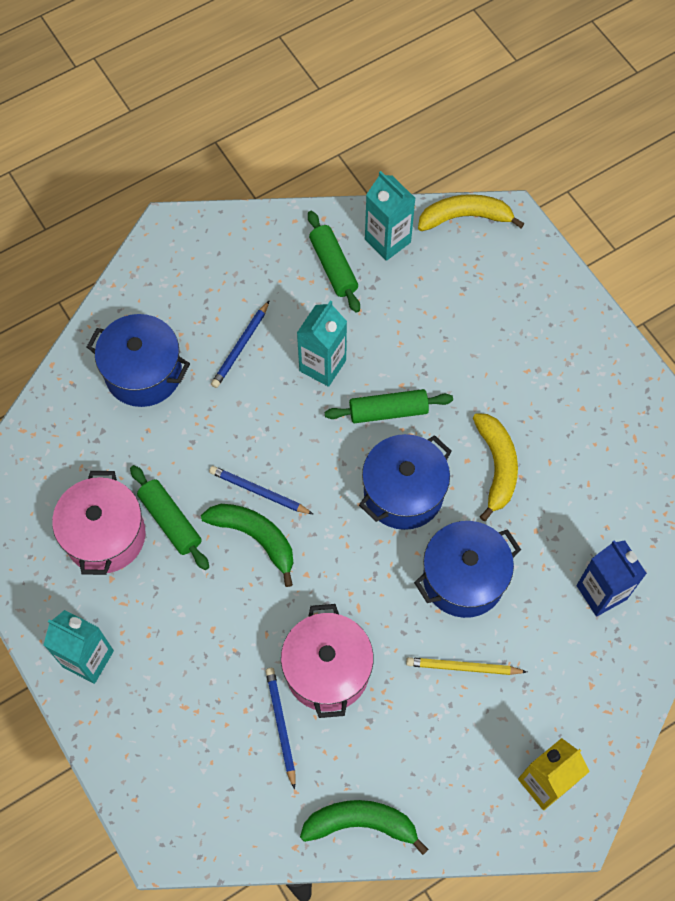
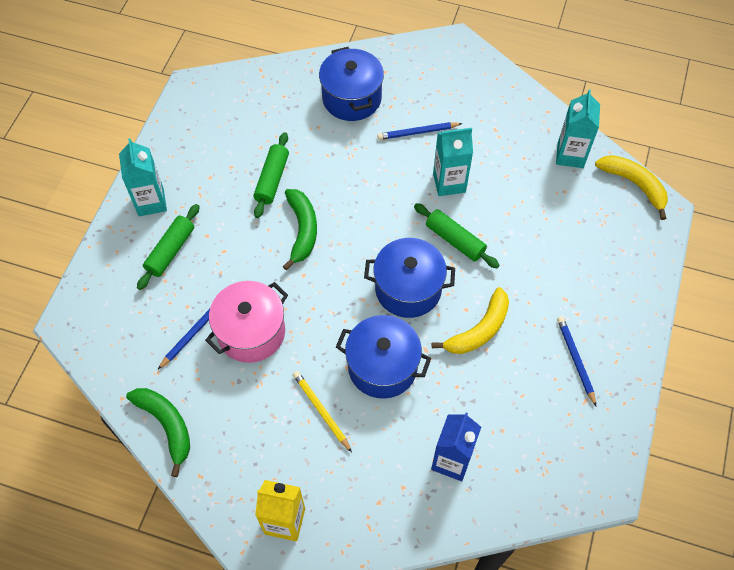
camera: 50 degrees right, 5 degrees down
(105, 535) = (233, 155): pink pot -> none
(259, 491) = (333, 210): blue pencil -> blue pencil (575, 360)
(333, 266) = (521, 140): green rolling pin -> green rolling pin (171, 251)

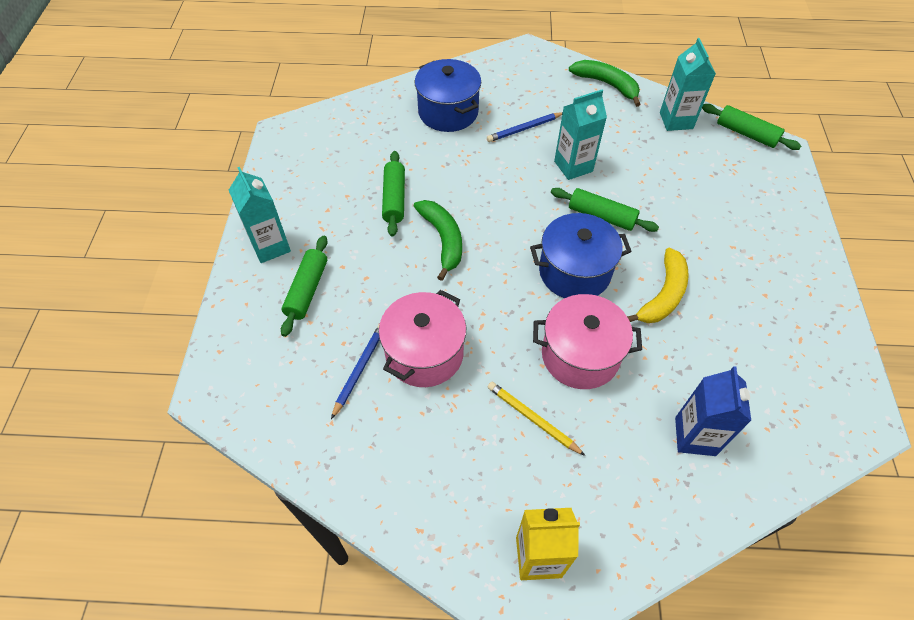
camera: 15 degrees left, 5 degrees down
(166, 426) = (361, 481): green banana -> green banana (607, 85)
(382, 367) = (580, 355): blue pot -> pink pot
(575, 360) = (771, 302): blue pencil -> none
(634, 185) = (746, 133): yellow banana -> green rolling pin

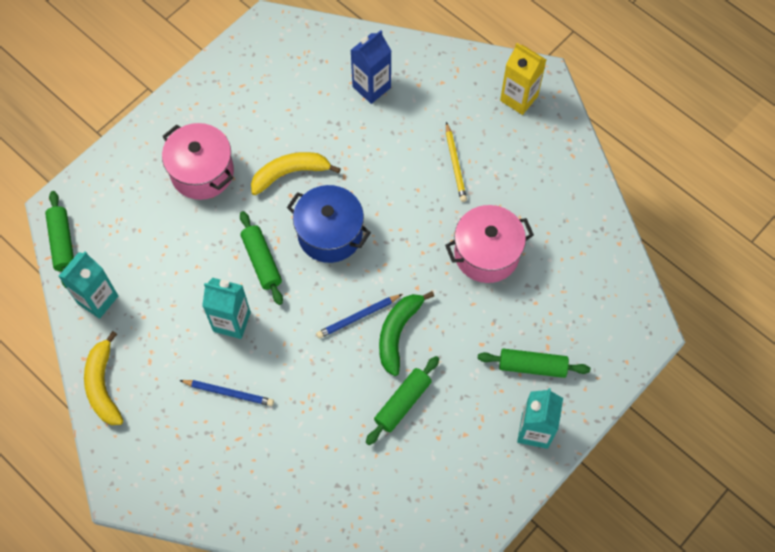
camera: 140 degrees left, 10 degrees up
(307, 290) = (532, 366): green rolling pin -> green rolling pin turned 45 degrees clockwise
(359, 369) = (538, 275): blue pencil -> blue pencil (358, 317)
(448, 112) = (273, 468): blue pot -> none
(580, 355) = (387, 177): pink pot -> pink pot (202, 172)
(607, 85) = (103, 385): green banana -> yellow banana

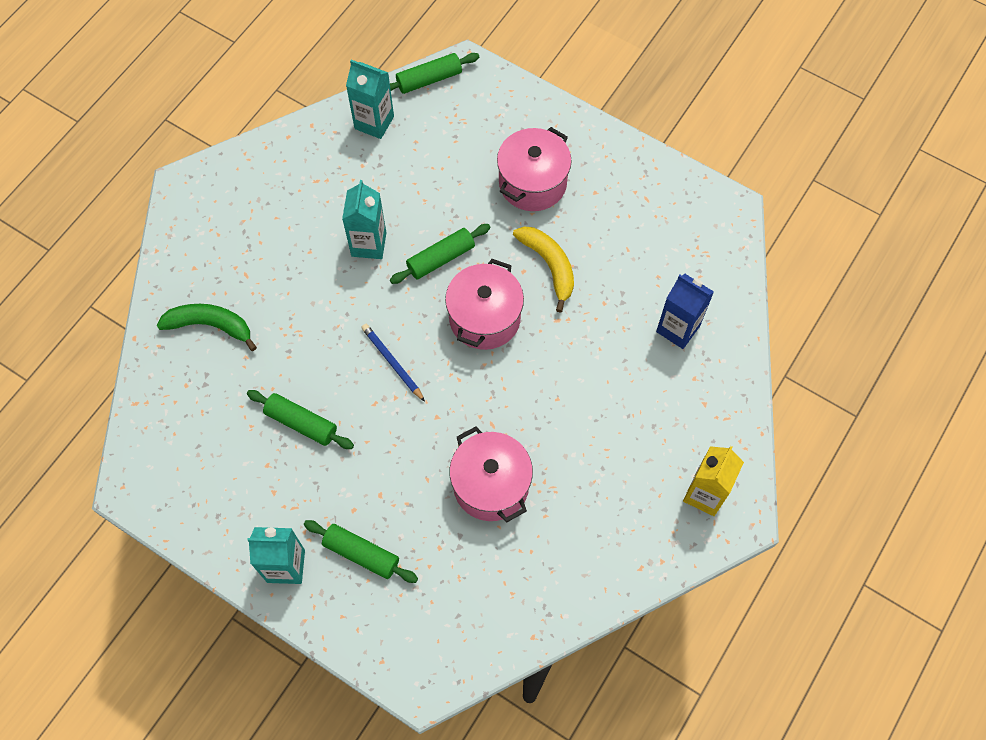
camera: 80 degrees right, 0 degrees up
(103, 385) = (286, 147): yellow banana -> none
(229, 393) = (292, 257): blue pencil -> none
(330, 234) = (484, 318): blue pot -> pink pot
(398, 333) = (380, 406): green banana -> green banana (210, 326)
(455, 164) = (598, 434): yellow pencil -> none
(532, 366) = (361, 553): green rolling pin -> green rolling pin turned 60 degrees counterclockwise

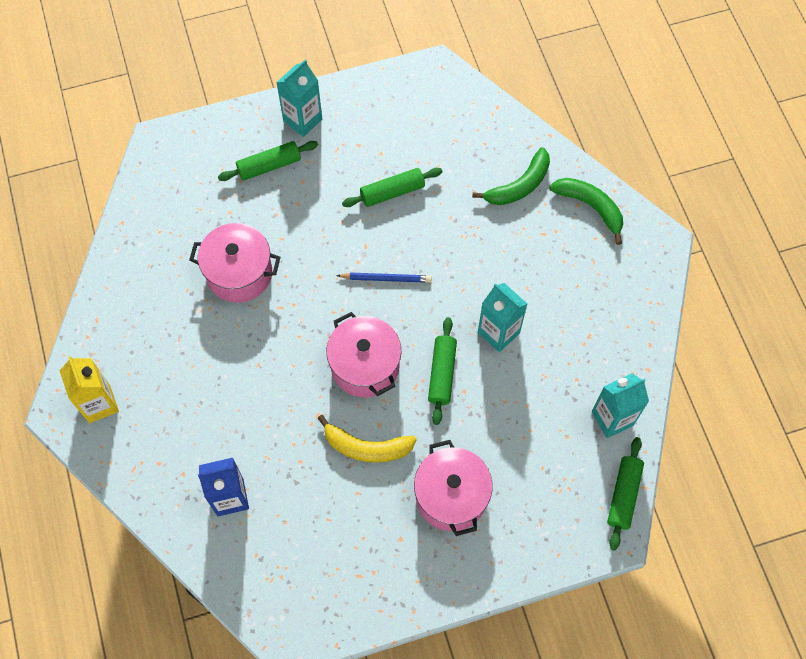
camera: 130 degrees right, 0 degrees up
(189, 256) = (591, 207): none -> green banana

